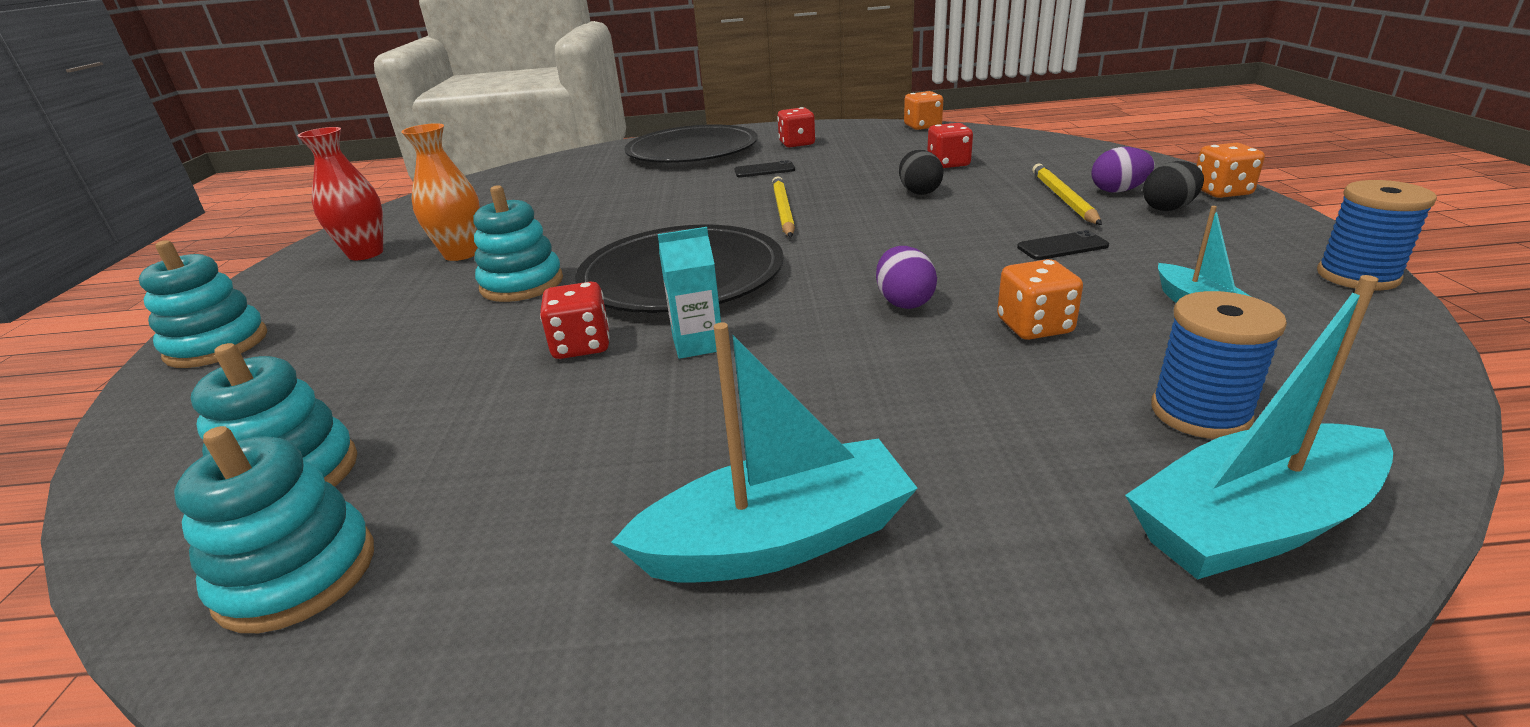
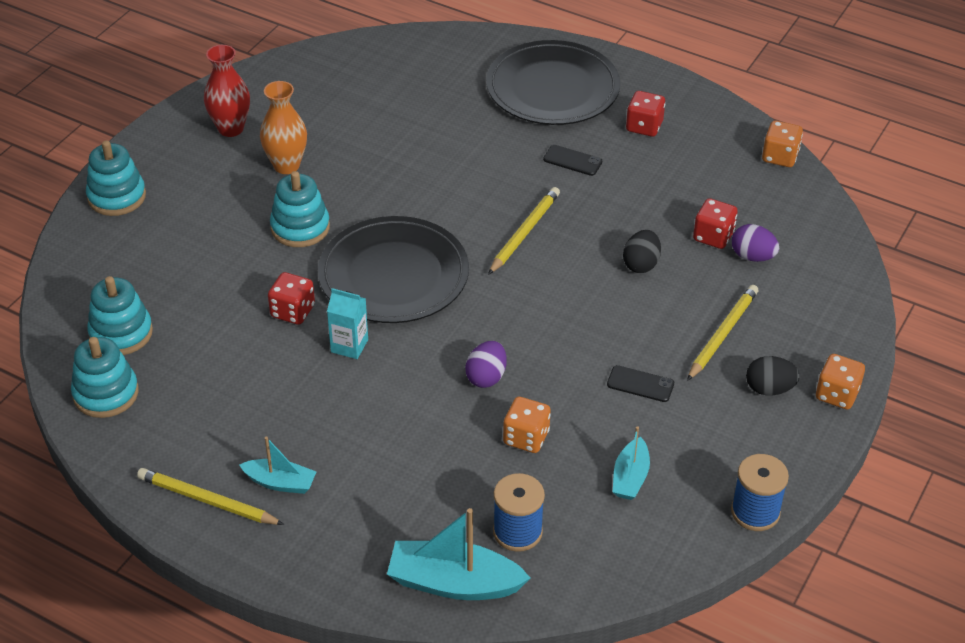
camera: 30 degrees right, 15 degrees up
(664, 650) = (207, 500): none -> yellow pencil
(778, 540) = (280, 482): turquoise boat -> turquoise boat, size x0.58
(1118, 191) = (772, 349): purple egg -> purple egg (752, 256)

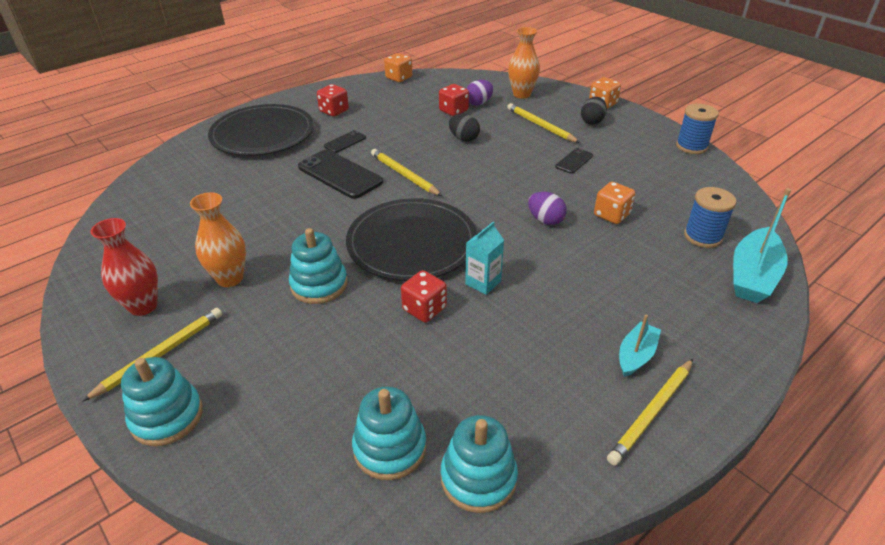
camera: 70 degrees left, 5 degrees down
(178, 164) = (160, 354): none -> yellow pencil
(498, 179) = (340, 174): none -> black phone
(630, 477) = (657, 182): turquoise boat -> none
(810, 297) = (522, 94): none -> orange vase

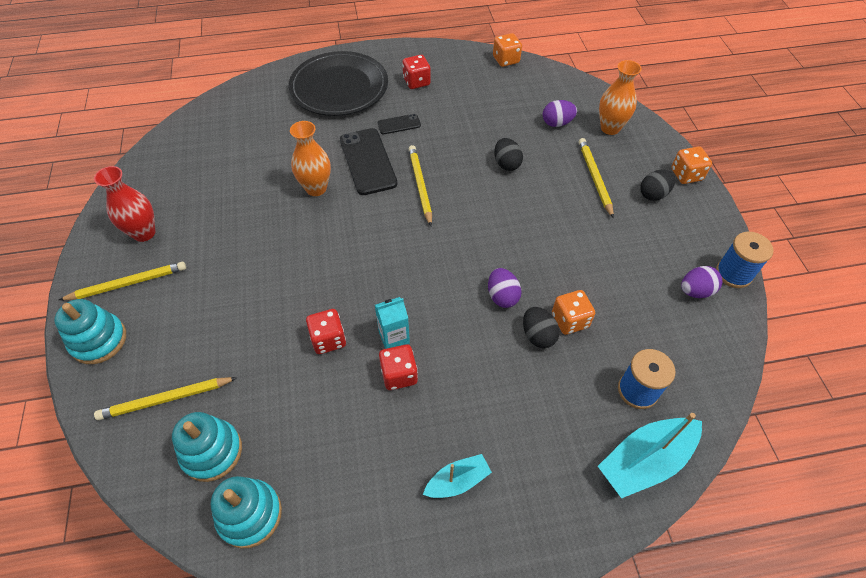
camera: 30 degrees right, 15 degrees up
(230, 278) = (214, 235): orange vase -> orange vase (316, 188)
(319, 285) = (270, 274): turquoise stacking toy -> none
(412, 243) = (369, 266): black plate -> none
(453, 111) = (524, 124): red dice -> red dice (399, 375)
(574, 161) = (589, 238): black phone -> none
(598, 233) = (538, 335): none -> black egg
(652, 412) = (422, 541): yellow pencil -> yellow pencil (166, 399)
(678, 165) = (695, 291): none -> purple egg

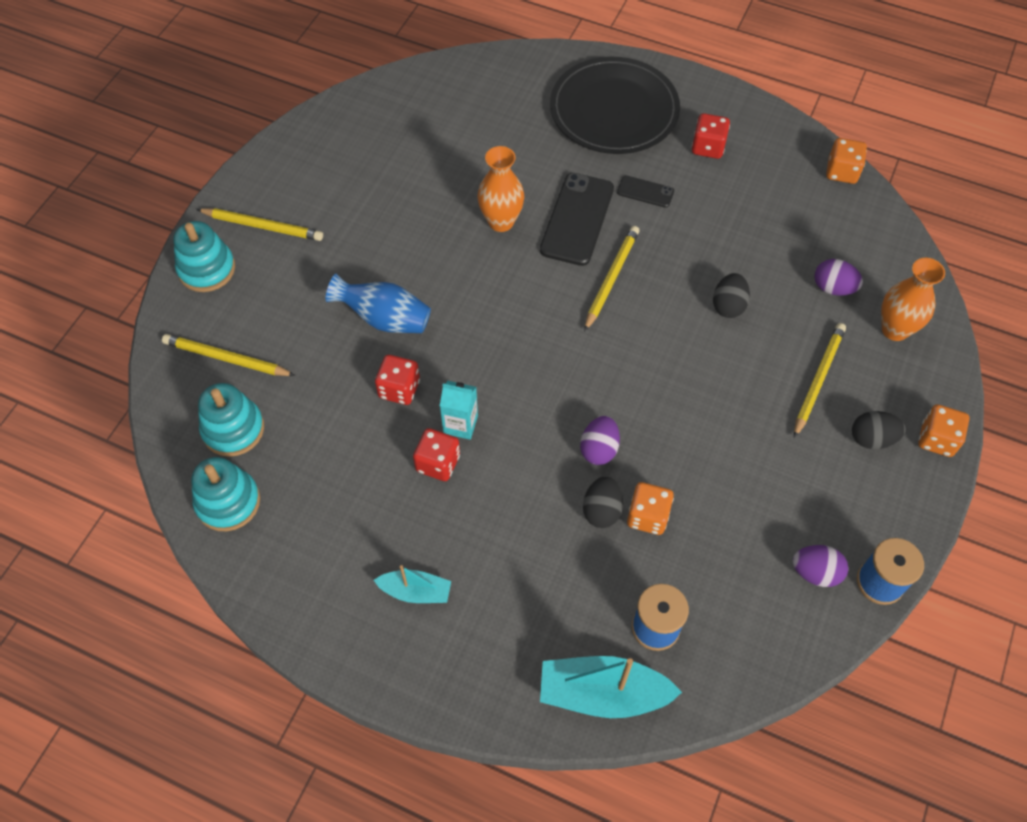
camera: 35 degrees right, 5 degrees up
(144, 233) = (308, 180): red vase -> none
(278, 297) = (384, 319): none -> blue vase

